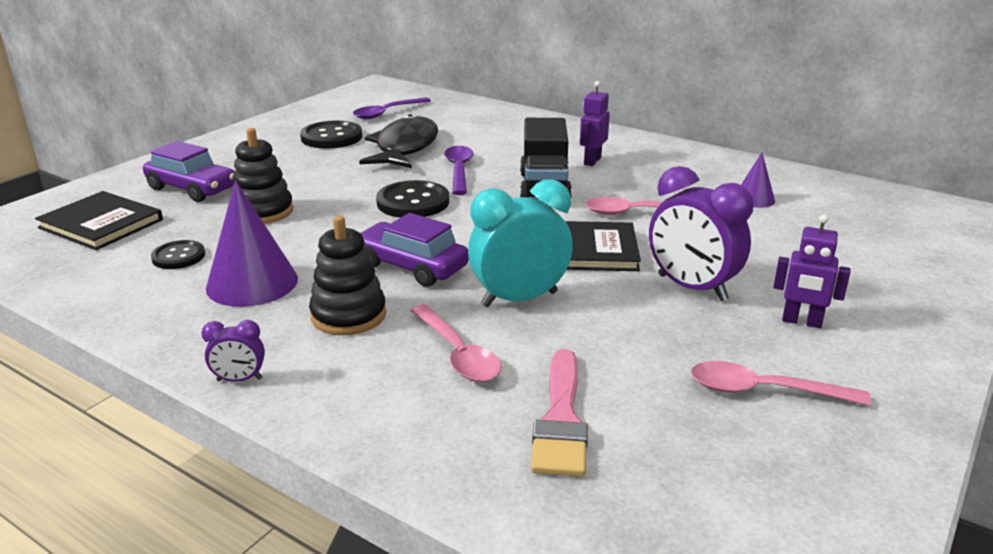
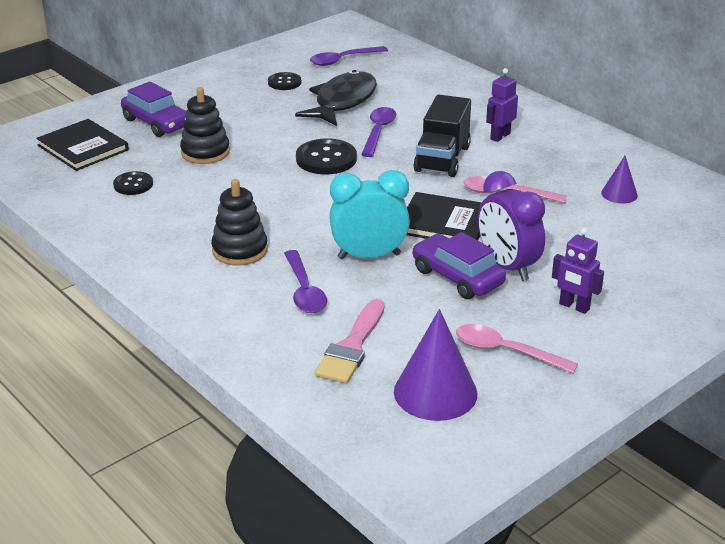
camera: 15 degrees right, 5 degrees up
(239, 380) = (152, 286): purple clock -> none
(252, 283) = (180, 214): purple cone -> purple cone (435, 392)
(331, 137) = (284, 82): black button -> black button, size x0.62
(411, 266) = (300, 217): purple car -> purple car (457, 277)
(458, 353) = (304, 290): pink spoon -> purple spoon

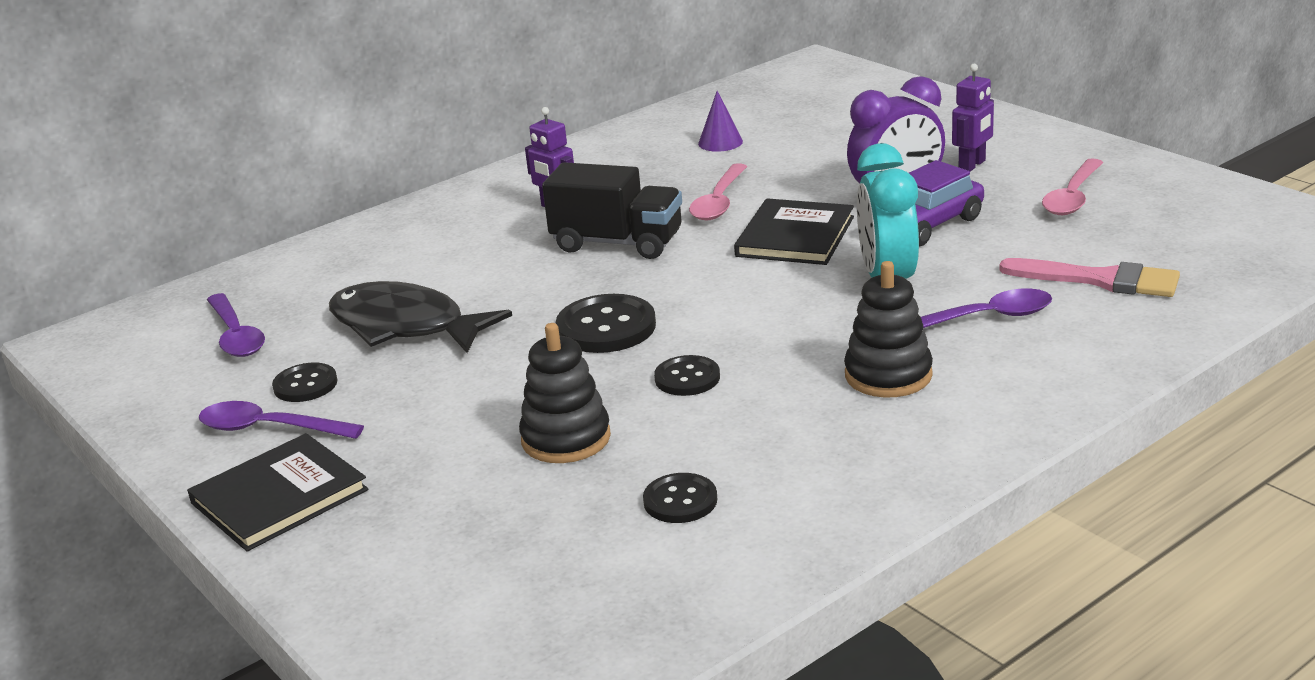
camera: 85 degrees left, 5 degrees down
(83, 148) = (521, 584): black book -> black book (279, 496)
(157, 123) = (432, 506): purple car -> none
(258, 185) = (687, 378): none -> black button
(378, 132) = (522, 291): purple spoon -> purple spoon (269, 428)
(435, 392) = (1167, 230): purple cone -> none

